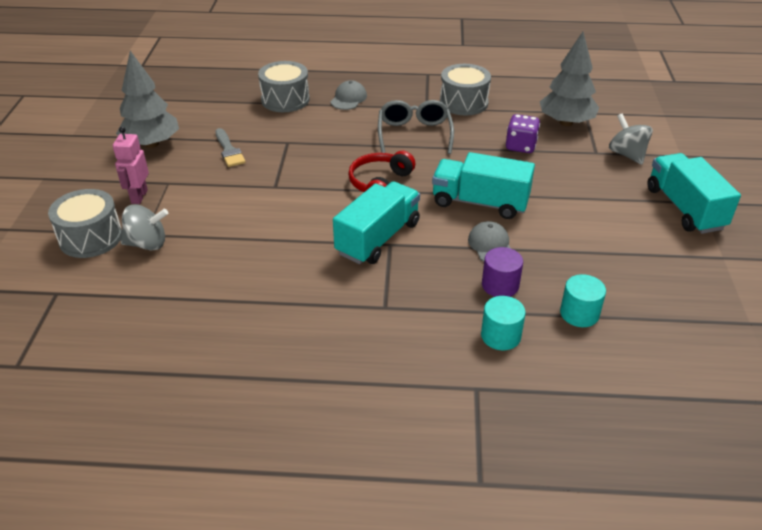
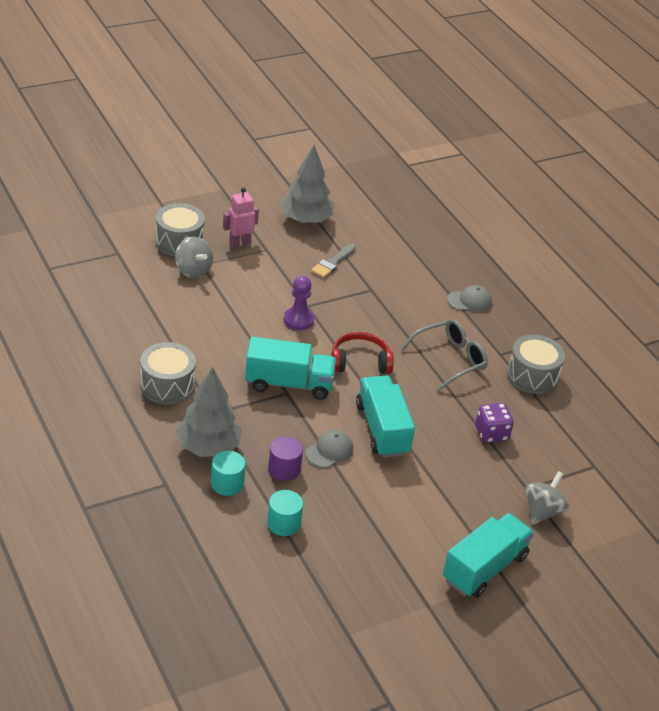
camera: 55 degrees right, 0 degrees up
(285, 100) = (432, 264): grey drum -> grey drum (167, 385)
(290, 199) = (298, 320): none -> purple pawn
(566, 122) = (562, 456): grey tree -> grey tree (208, 447)

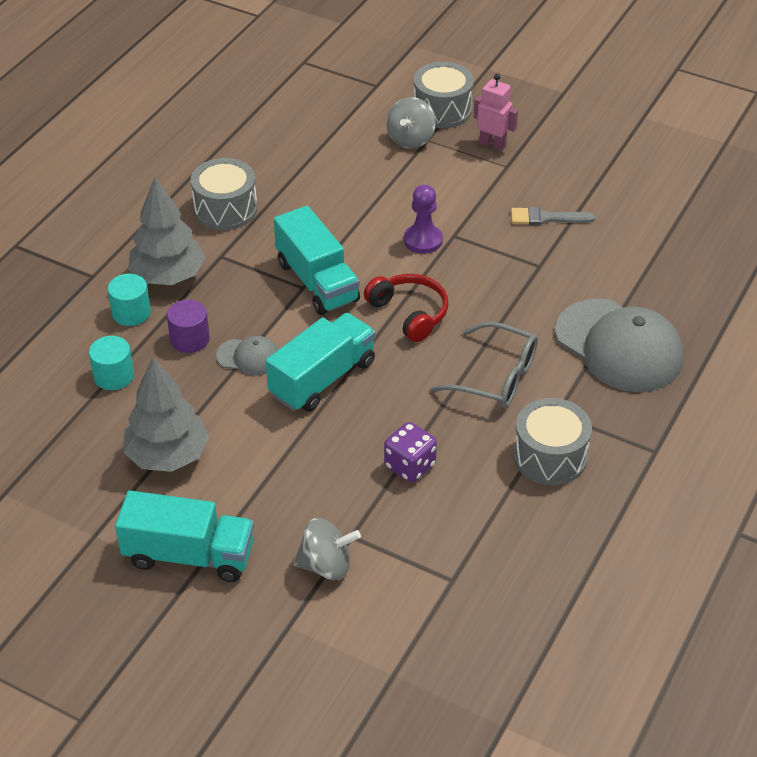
camera: 60 degrees right, 5 degrees up
(306, 220) = (592, 167): grey tree -> grey tree (168, 456)
(469, 301) = (619, 346): grey cap -> grey cap, size x2.14

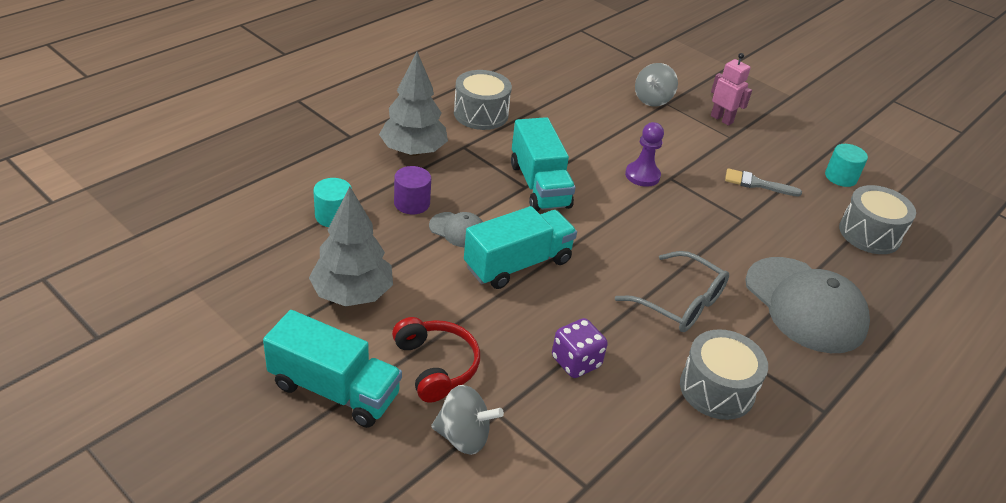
camera: 10 degrees right, 5 degrees down
(131, 313) = (370, 171): turquoise cylinder -> turquoise cylinder (840, 177)
(409, 313) = (613, 230): red headphones -> red headphones (436, 366)
(442, 110) = (685, 85): grey drum -> grey drum (869, 234)

